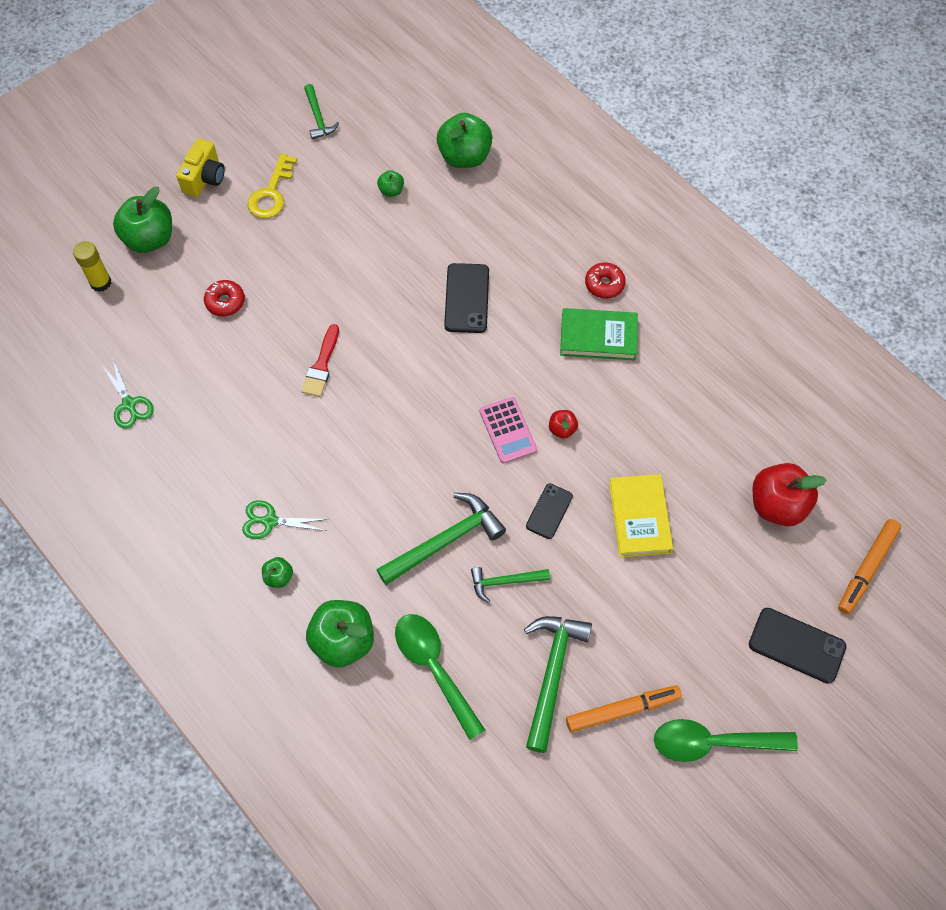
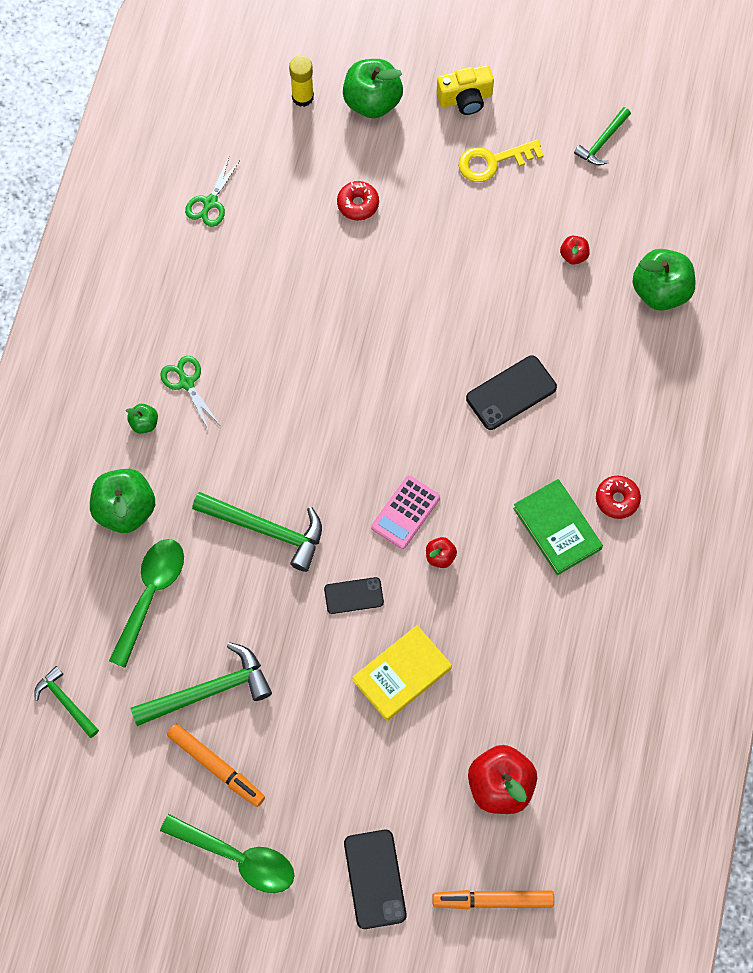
camera: 55 degrees right, 5 degrees up
(321, 365) = (355, 322): red brush -> none
(391, 190) = (573, 255): green apple -> red apple
(505, 582) = (263, 601): green hammer -> green hammer (65, 702)
(712, 742) = (238, 857): green spoon -> green spoon turned 150 degrees clockwise

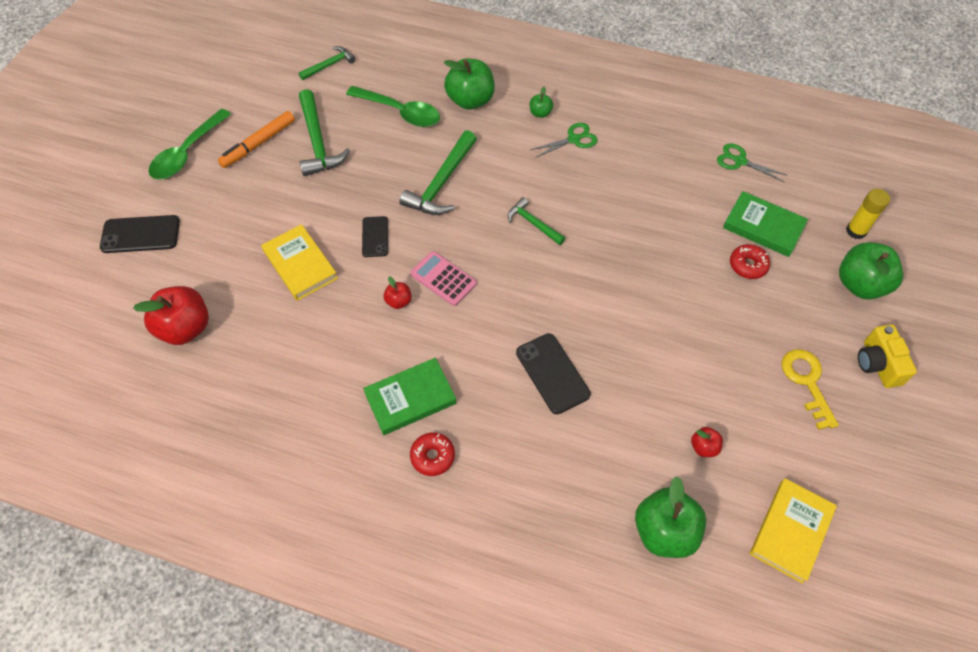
camera: 95 degrees right, 10 degrees down
(305, 185) = (763, 227): none -> green book
(493, 900) = (93, 313): orange marker -> none
(602, 142) = (845, 493): green hammer -> green hammer (533, 223)
(644, 189) = (790, 531): none -> yellow book

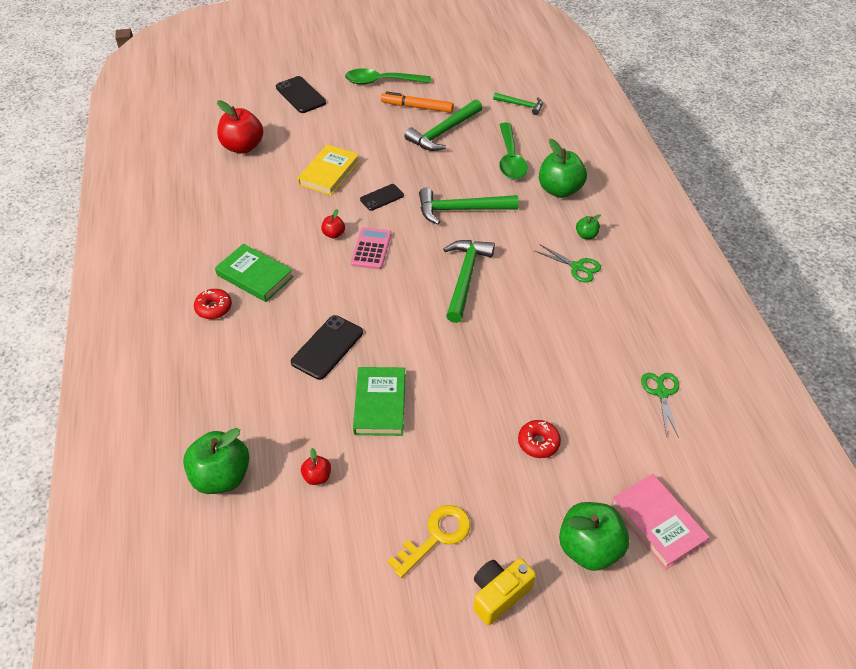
camera: 60 degrees right, 10 degrees down
(533, 223) = (465, 277): green hammer -> green hammer, size x1.72
(763, 227) = (595, 439): green book -> green book (380, 404)
(790, 531) = (268, 573): yellow book -> none
(856, 231) = (657, 523): yellow glue stick -> pink book

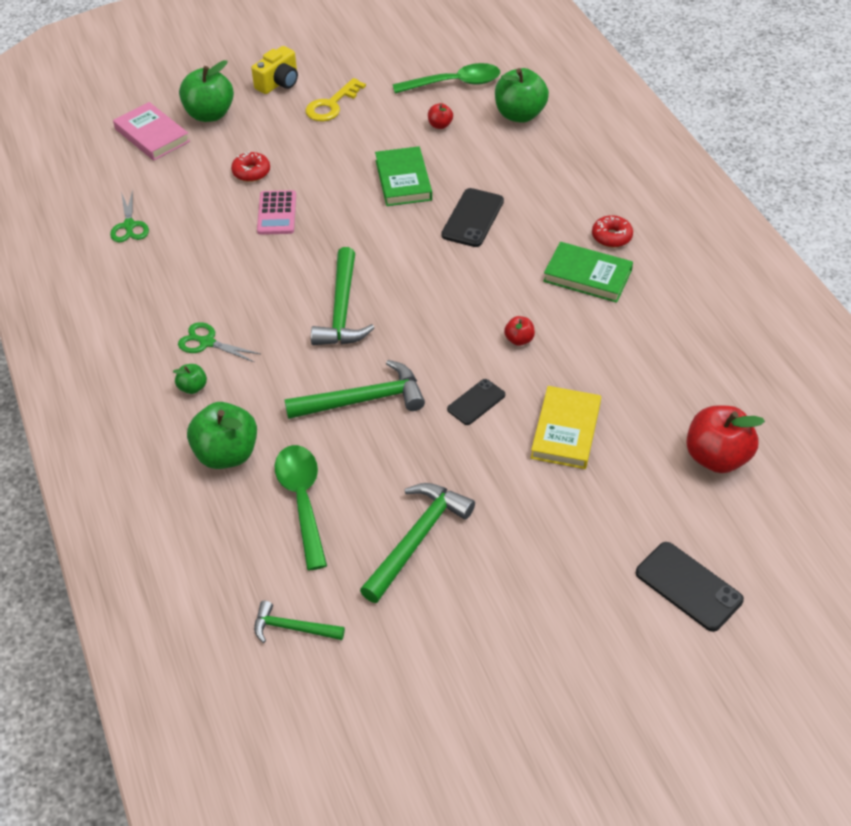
camera: 170 degrees right, 0 degrees up
(371, 249) = (465, 328): pink calculator -> pink calculator (277, 213)
(381, 82) = (560, 648): green spoon -> green spoon (455, 83)
(417, 107) = (475, 591): orange marker -> none

